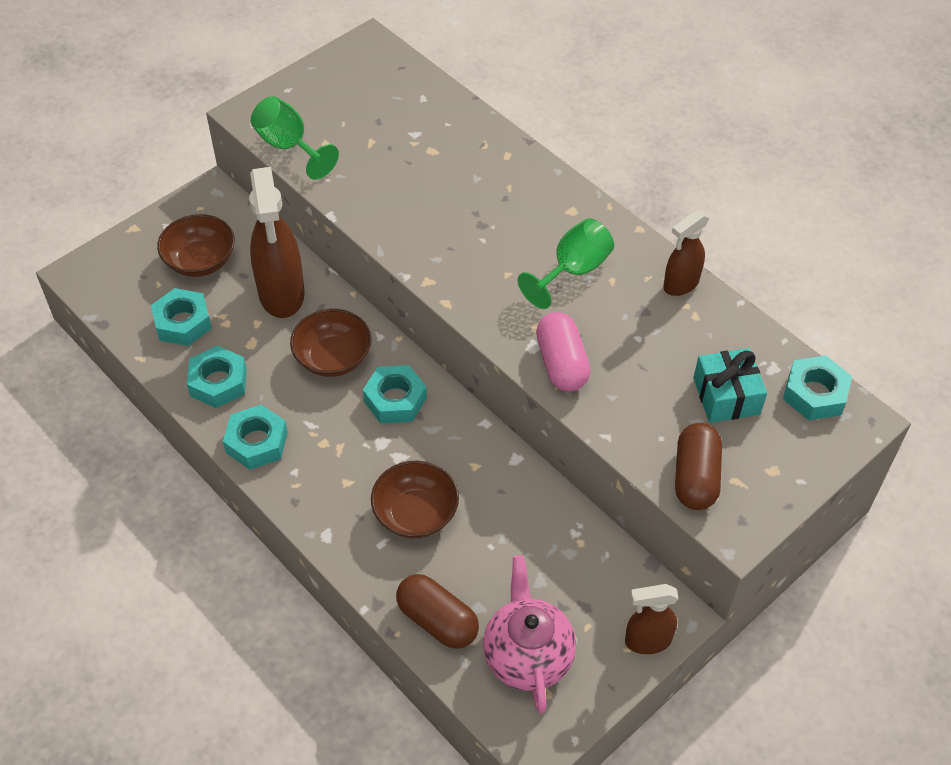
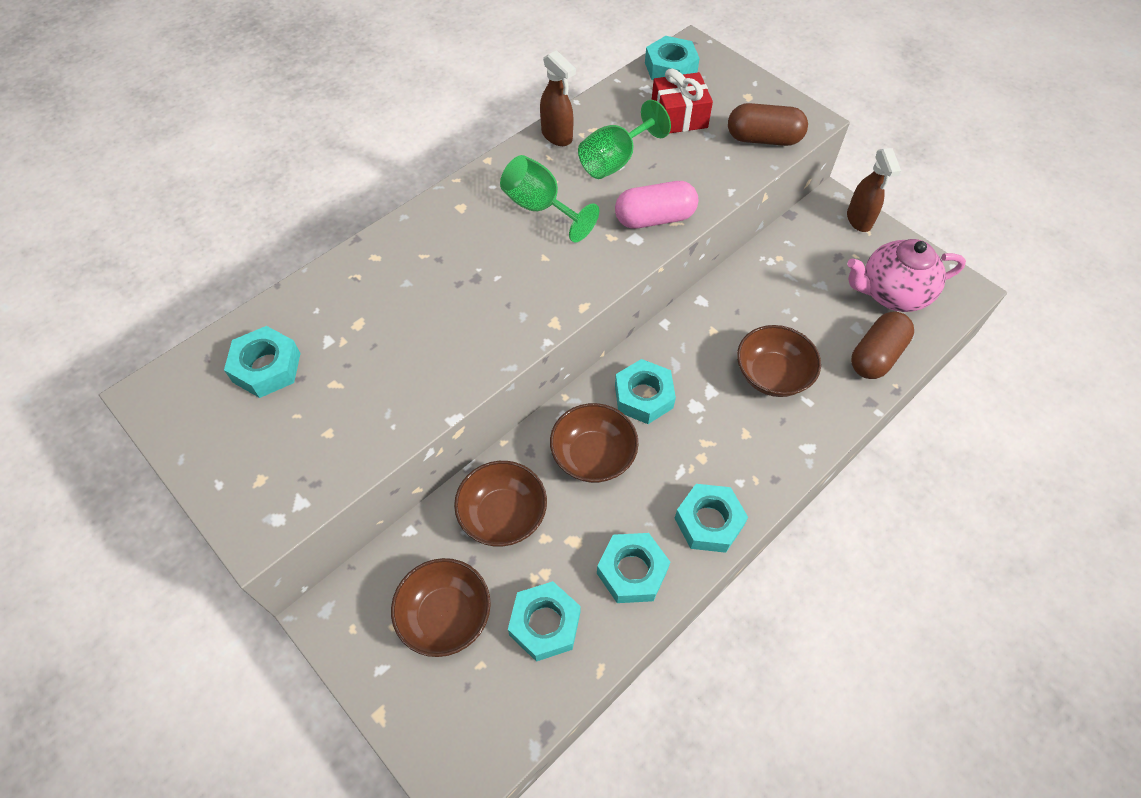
camera: 90 degrees left, 5 degrees up
(281, 294) = (503, 515): brown spray bottle -> brown bowl
(289, 146) = (329, 473): green goblet -> green goblet (615, 161)
(389, 101) = (266, 367): none -> turquoise nut
(726, 396) = (679, 116): turquoise gift -> red gift

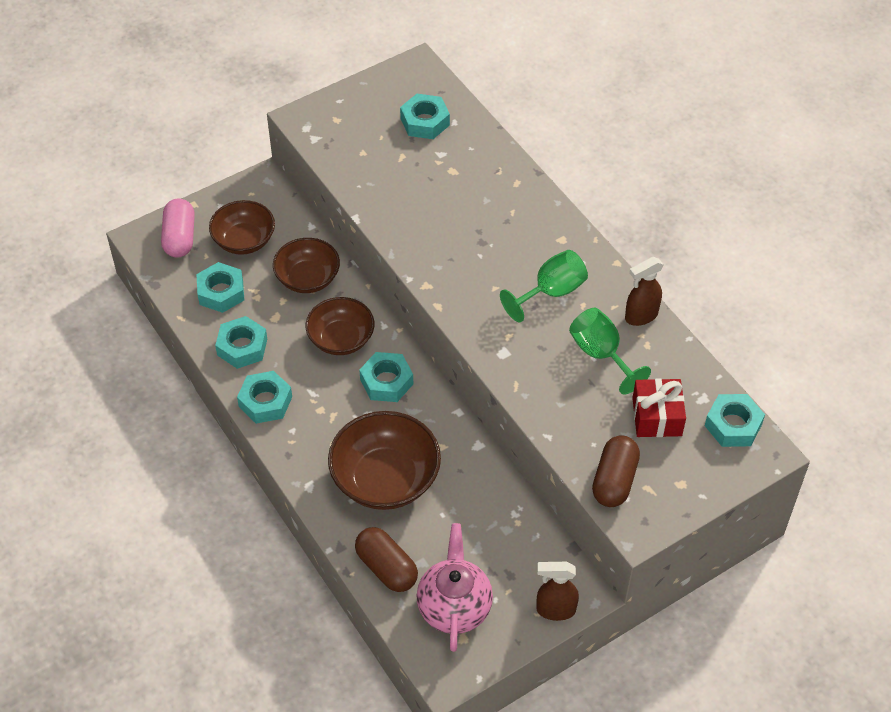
camera: 100 degrees right, 5 degrees down
(654, 218) = (524, 370): pink capsule -> pink capsule (180, 237)
(772, 375) = (385, 479): brown bowl -> brown bowl, size x1.52

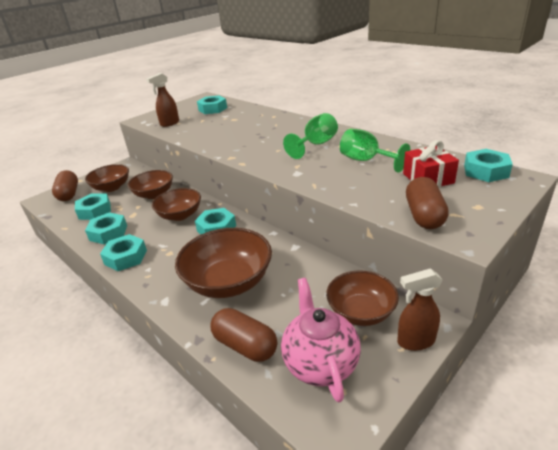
camera: 10 degrees left, 20 degrees down
(180, 237) = (69, 194): pink capsule -> brown capsule
(517, 561) = (361, 312): none -> brown bowl
(641, 316) = (380, 142): brown spray bottle -> brown spray bottle (169, 123)

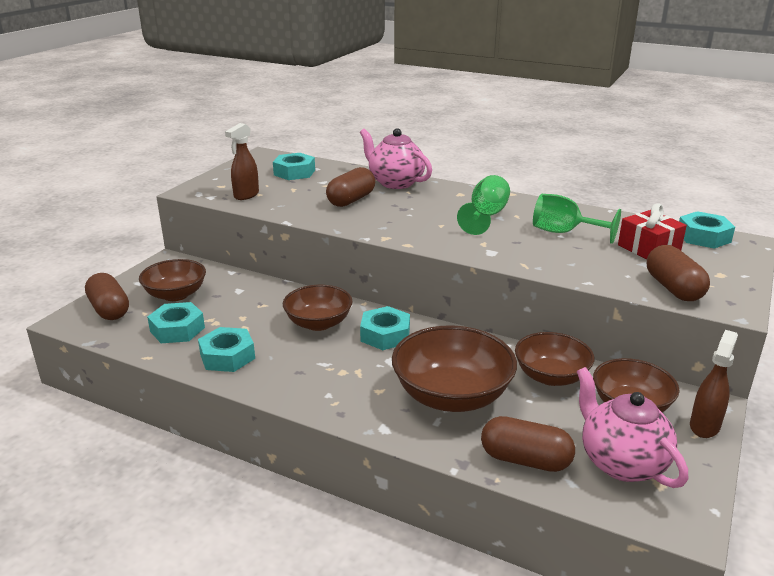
camera: 20 degrees left, 5 degrees down
(125, 257) = (283, 384): turquoise nut -> none
(154, 194) = (254, 299): brown bowl -> brown bowl (551, 376)
(232, 129) = (351, 200): none -> brown capsule
(272, 118) = (395, 182): none -> pink teapot
(415, 341) = (704, 426): brown spray bottle -> brown spray bottle turned 150 degrees clockwise

